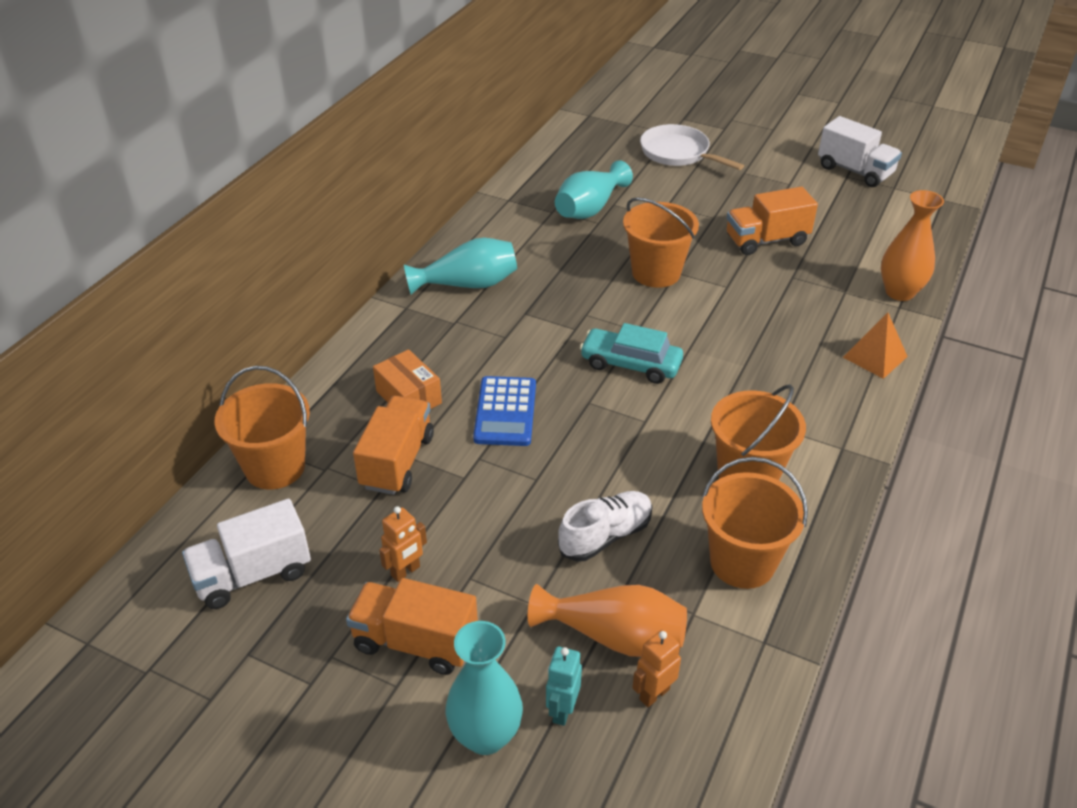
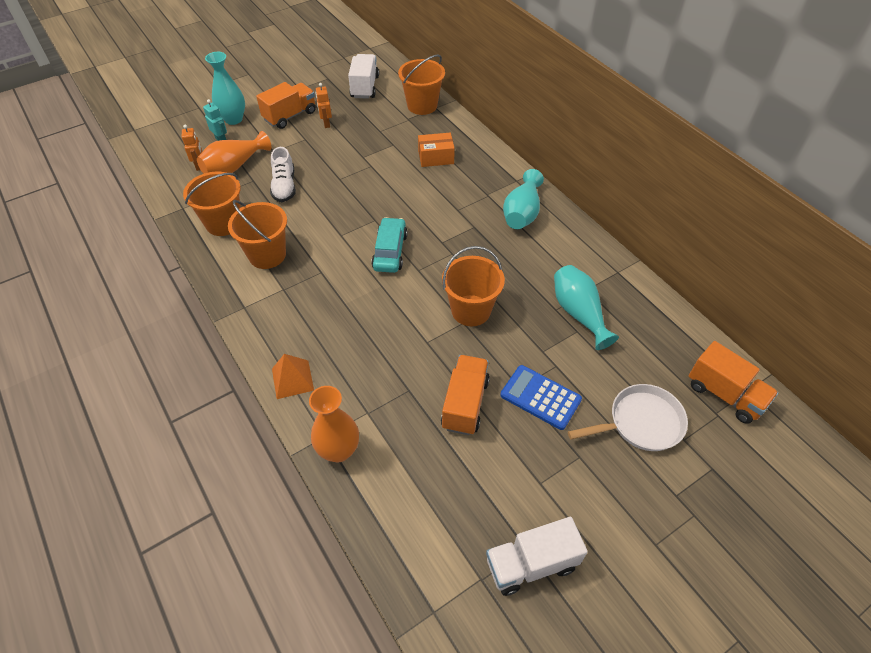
camera: 120 degrees right, 10 degrees up
(397, 461) = (393, 140): orange truck -> orange truck (724, 394)
(505, 412) = (395, 186): blue calculator -> blue calculator (540, 397)
(630, 364) = (390, 251): turquoise car -> turquoise car turned 45 degrees counterclockwise

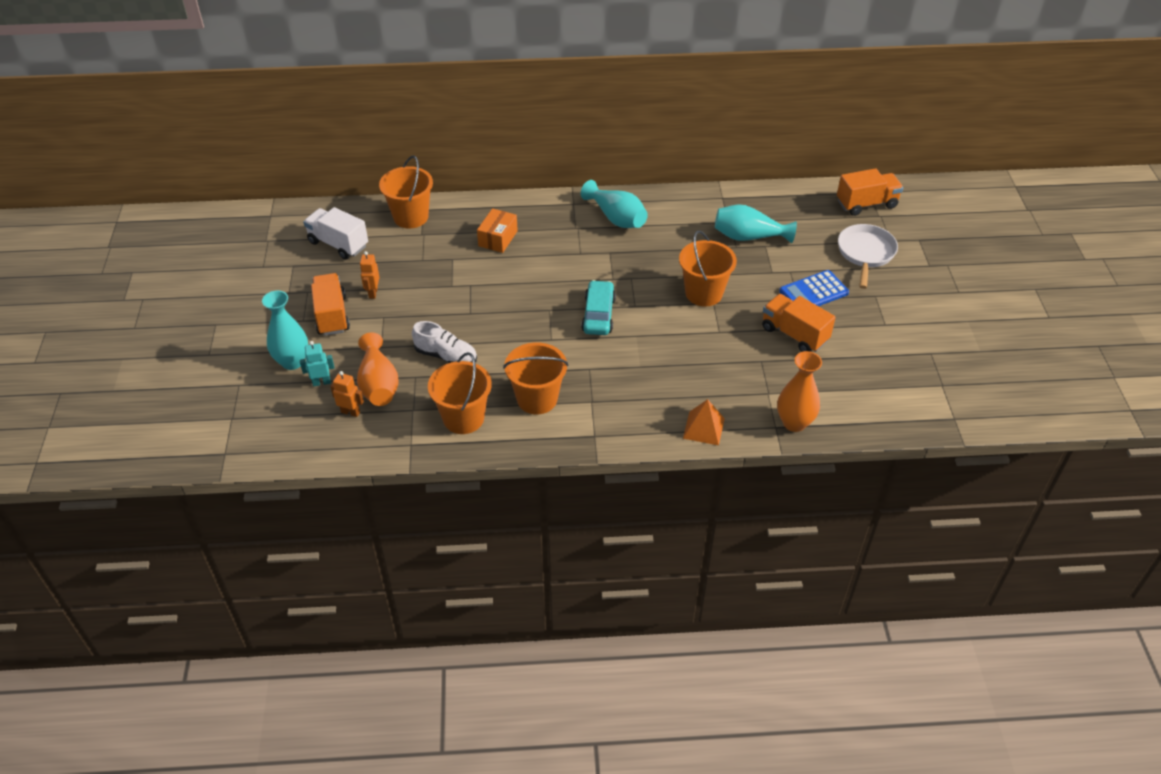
camera: 60 degrees left, 5 degrees down
(326, 124) = (373, 293): orange robot -> orange robot turned 75 degrees clockwise
(390, 251) = (598, 315): turquoise car -> turquoise car turned 60 degrees clockwise
(531, 564) = (943, 356): white truck -> none

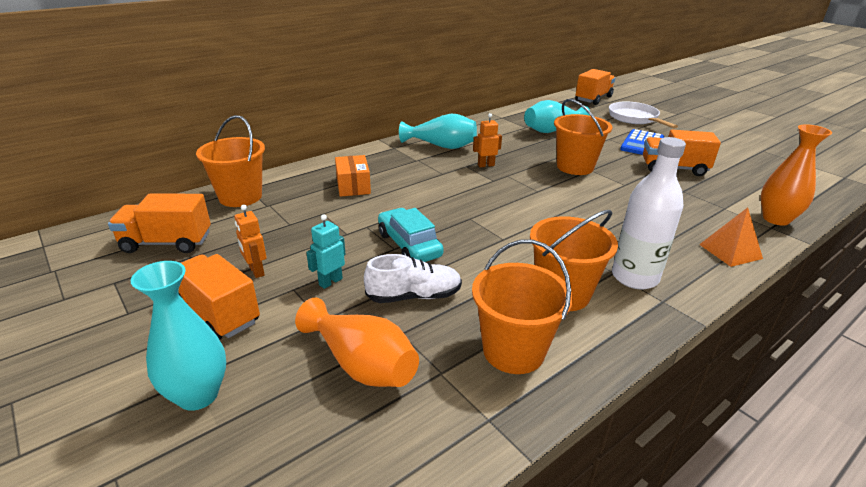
camera: 35 degrees left, 15 degrees down
(321, 382) = (271, 401): turquoise robot -> turquoise robot (330, 282)
(338, 244) = (167, 243): white truck -> orange truck
(350, 412) = (356, 421): orange robot -> orange robot (486, 165)
(598, 315) = (518, 206): turquoise car -> turquoise car (409, 245)
(600, 411) = (634, 277): none -> white bottle

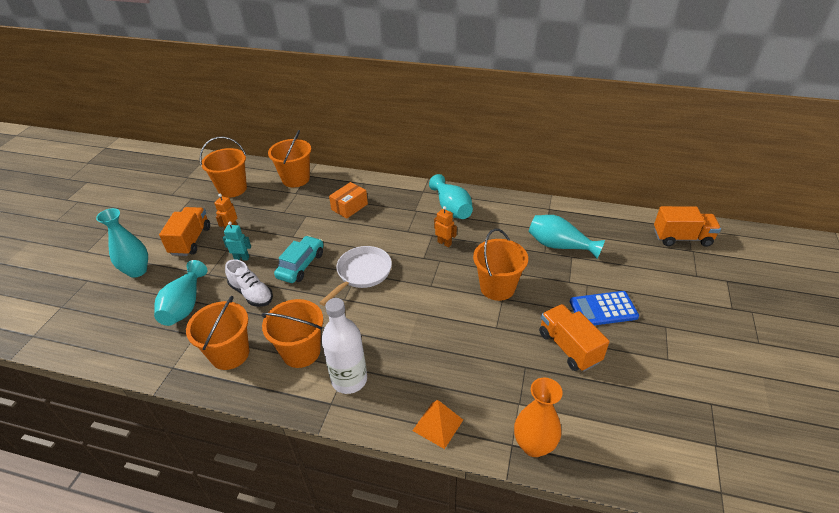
camera: 55 degrees right, 10 degrees up
(167, 243) = (232, 189): orange truck -> orange bucket
(361, 364) = (185, 305): orange vase -> turquoise vase
(635, 118) = (667, 283): white pan -> white pan (362, 273)

